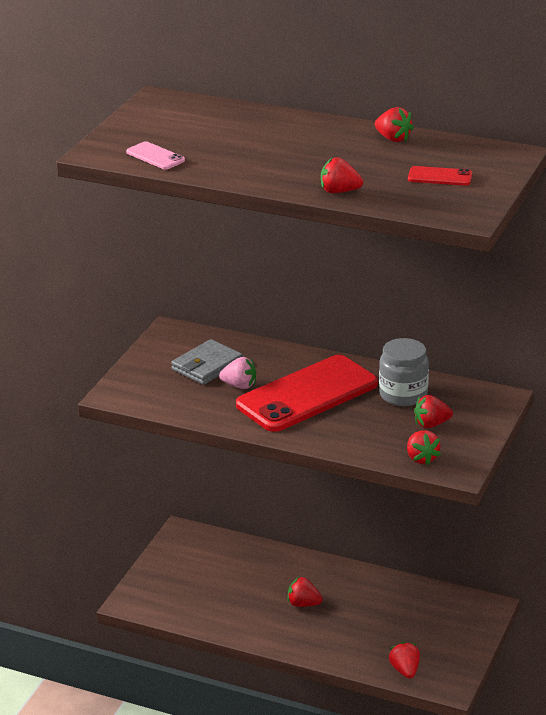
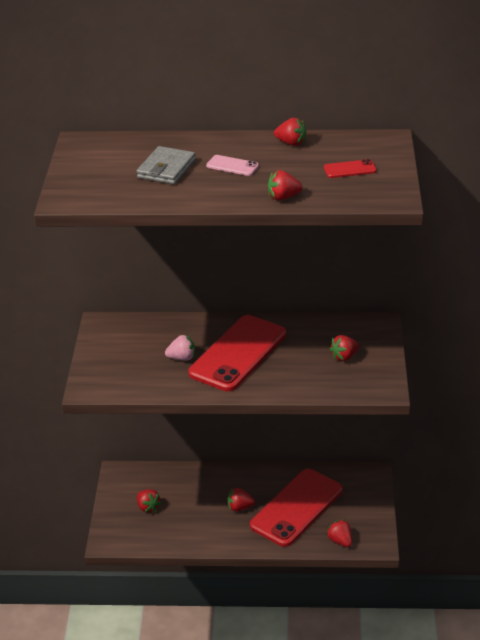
camera: 20 degrees left, 5 degrees up
(155, 156) = (114, 194): pink phone -> pink phone (232, 166)
(207, 366) = (147, 347): grey wallet -> grey wallet (166, 169)
(372, 621) = (296, 508): none -> red phone
(403, 394) = (309, 337): grey jar -> none
(421, 458) = (353, 386): red strawberry -> red strawberry (148, 507)

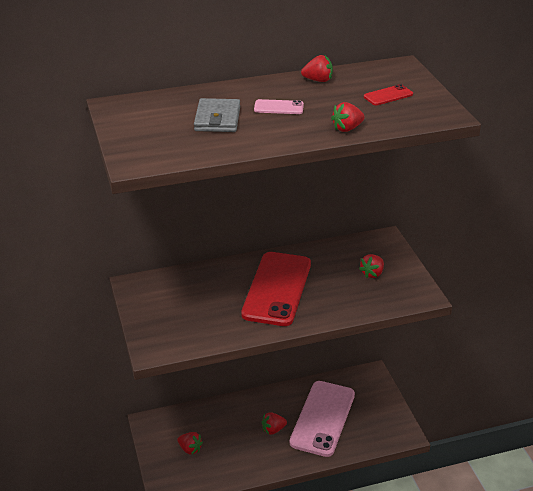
camera: 20 degrees left, 0 degrees up
(182, 358) = (227, 303): pink strawberry -> none
(296, 508) = (322, 418): red phone -> pink phone
(340, 541) = (374, 439): red strawberry -> none

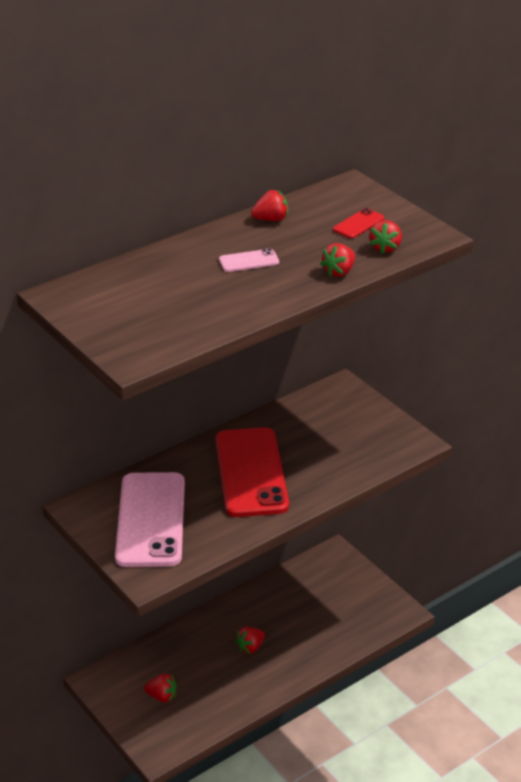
camera: 20 degrees left, 0 degrees up
(217, 119) = (190, 288): grey wallet -> none
(322, 418) = (301, 619): pink phone -> pink phone (150, 520)
(372, 273) = (348, 430): red strawberry -> red strawberry (385, 248)

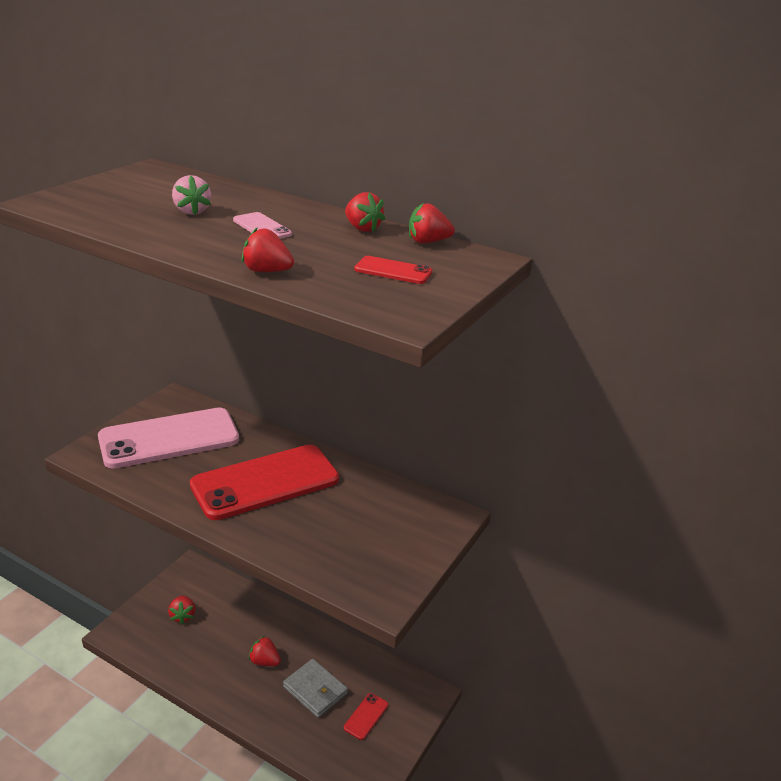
camera: 65 degrees right, 5 degrees down
(195, 287) = (192, 211): none -> pink strawberry
(298, 621) = (315, 690): none -> grey wallet
(339, 597) = (366, 716): none -> red phone
(385, 248) = (346, 291): red strawberry -> red strawberry (428, 242)

